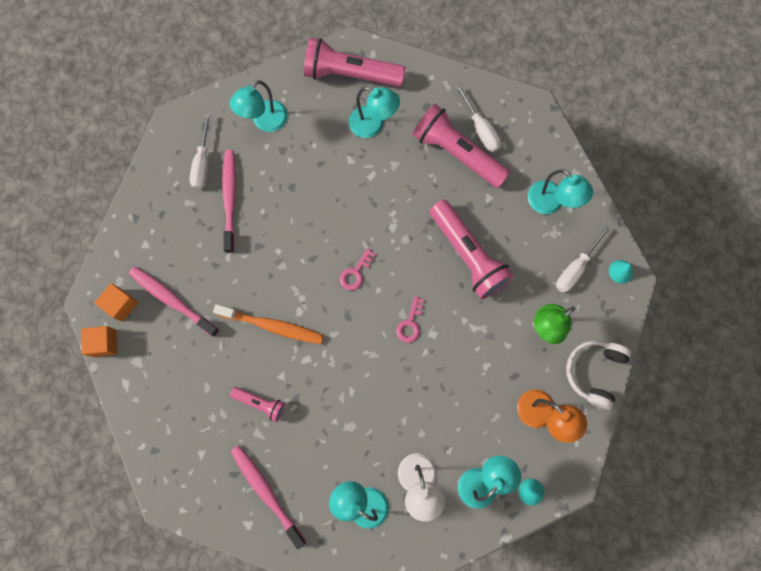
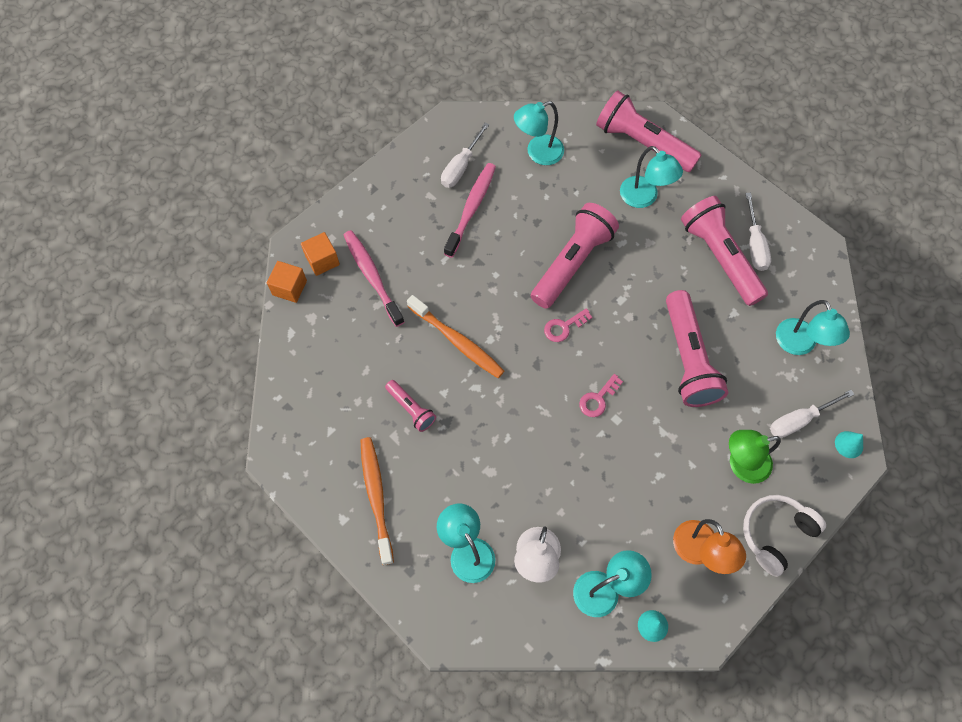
camera: 25 degrees right, 10 degrees down
(266, 493) = (376, 497): pink toothbrush -> orange toothbrush
(338, 211) = (572, 263): none -> pink flashlight

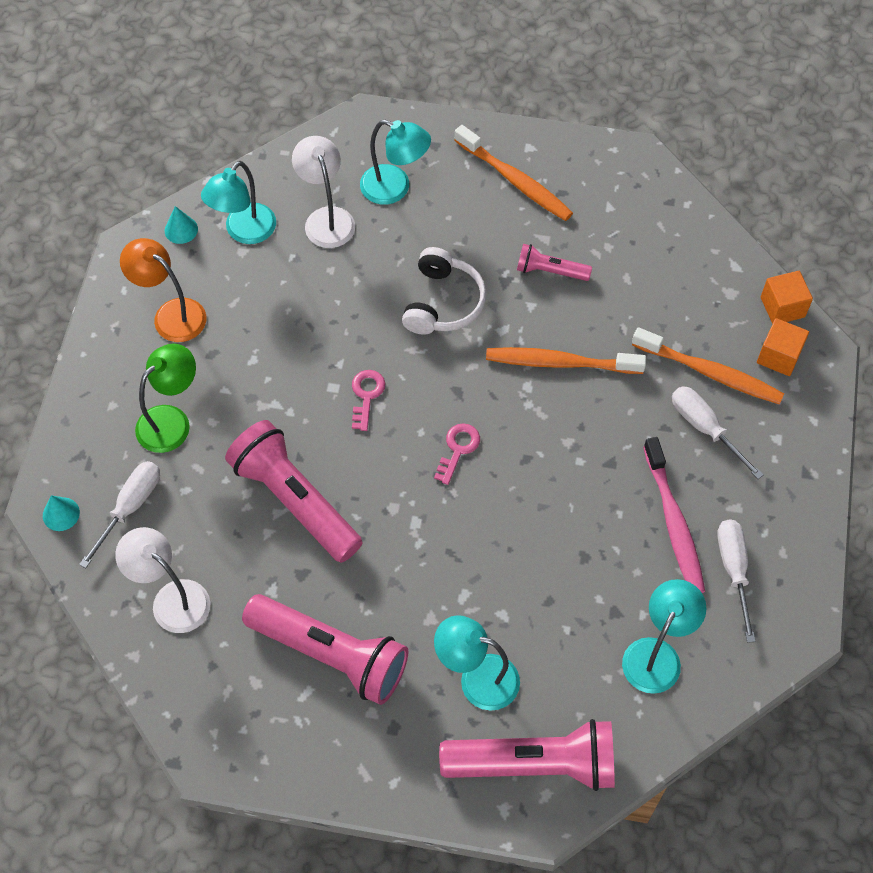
camera: 145 degrees right, 5 degrees down
(372, 276) = (710, 372): pink toothbrush -> orange toothbrush
(572, 263) = (504, 531): pink flashlight -> none
(754, 244) = (296, 702): white screwdriver -> white screwdriver (705, 428)
(776, 534) = (100, 375): white headphones -> white headphones (443, 302)
(799, 345) = (172, 598): turquoise lamp -> white lamp

